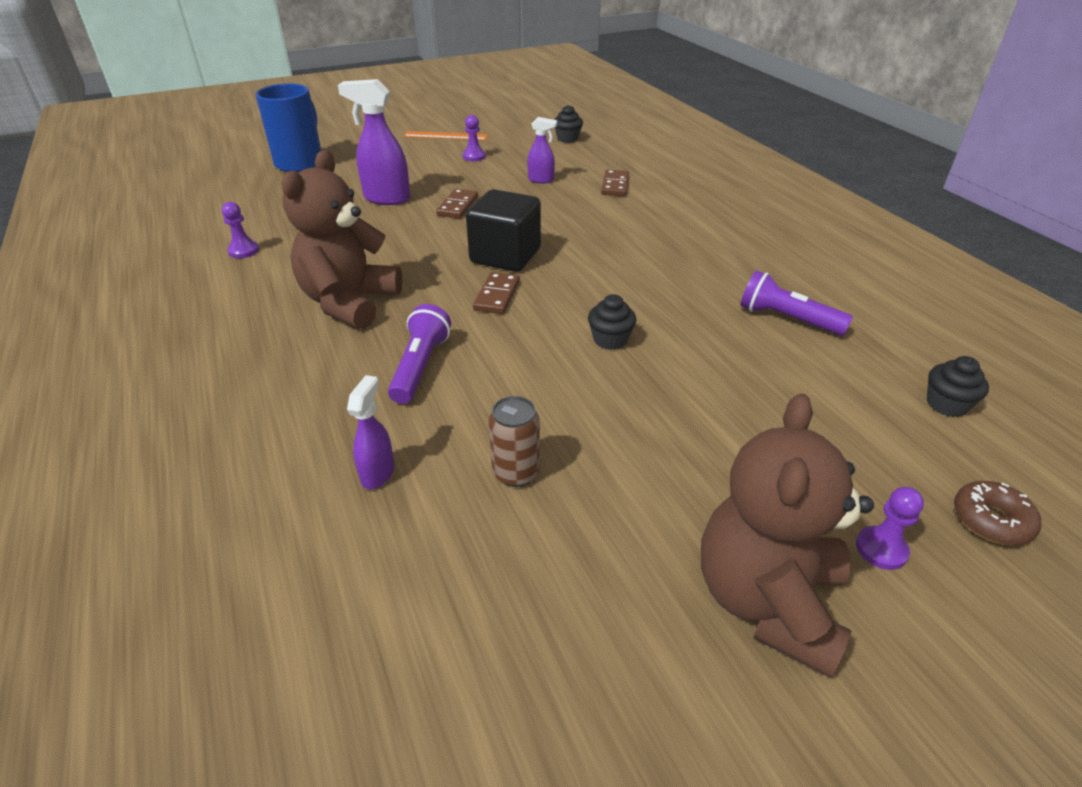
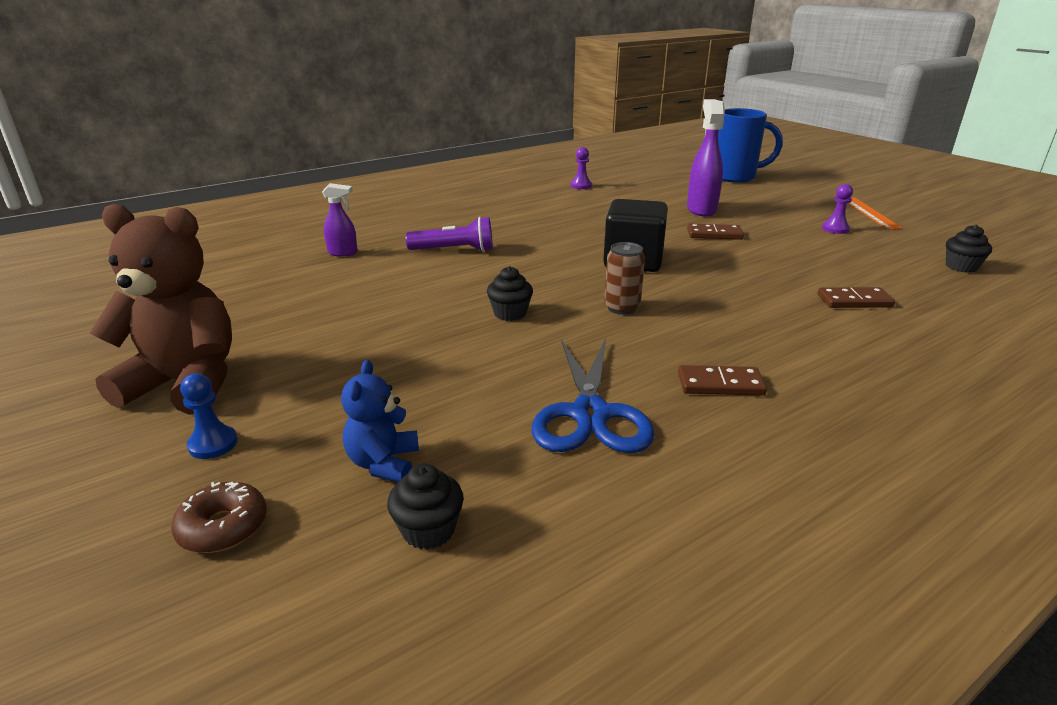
camera: 80 degrees right, 10 degrees down
(349, 302) = (528, 221): brown teddy bear -> none
(497, 295) = (562, 264): brown domino -> brown domino (720, 384)
(516, 473) = (337, 290): brown can -> brown can (622, 308)
(541, 180) = (817, 262): purple spray bottle -> none
(787, 319) = (590, 414): purple flashlight -> blue scissors
(877, 427) = (384, 463): none -> blue teddy bear
(881, 549) = (213, 444): purple pawn -> blue pawn

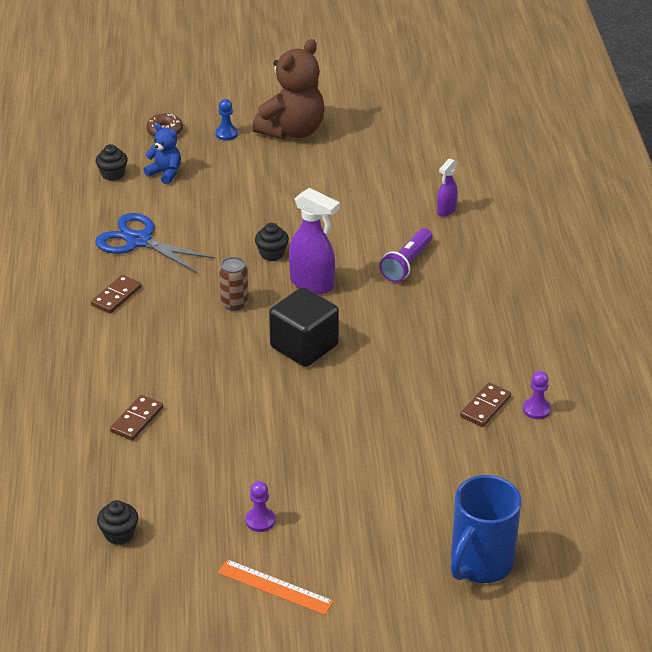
camera: 120 degrees right, 10 degrees up
(701, 209) = (389, 458): purple spray bottle -> purple spray bottle (312, 284)
(714, 234) = (318, 426): brown domino -> brown domino (485, 407)

